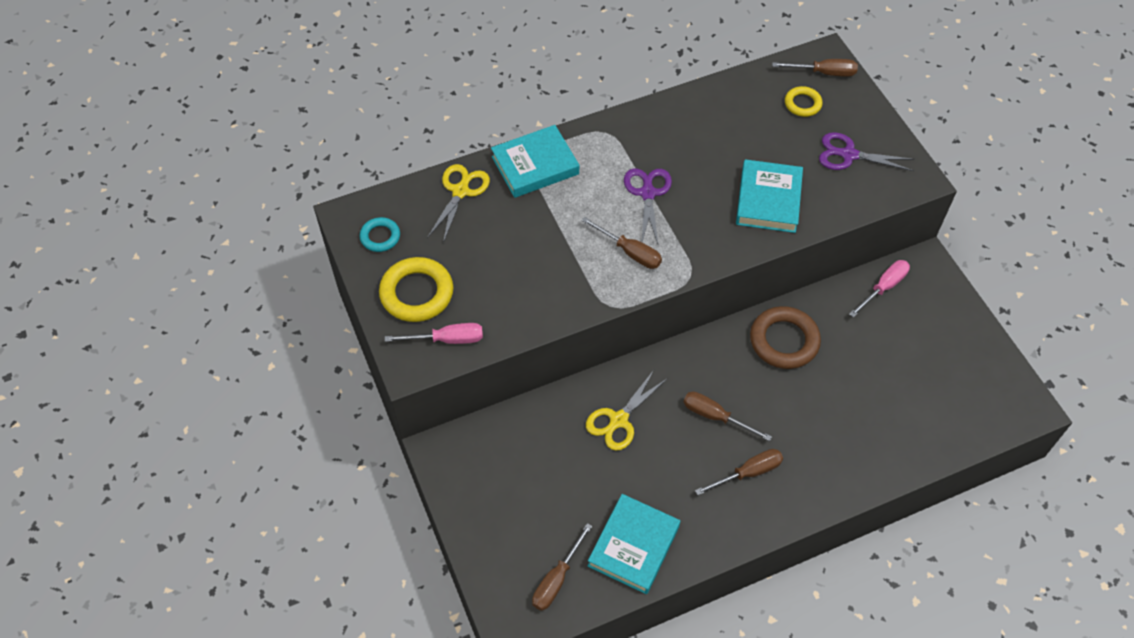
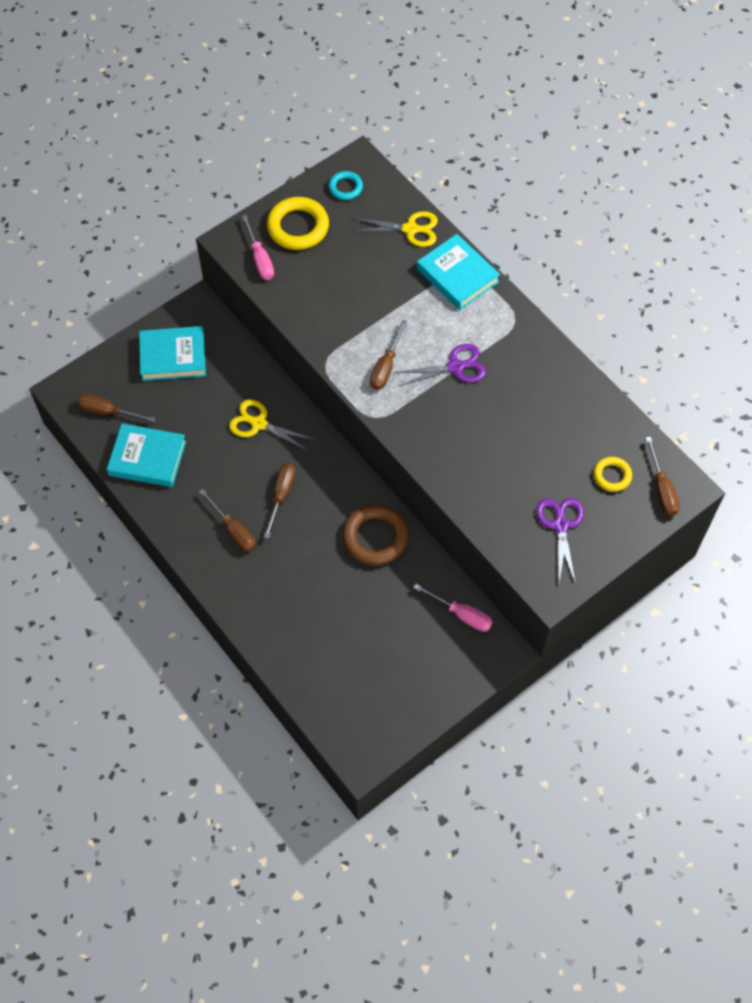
camera: 75 degrees right, 5 degrees up
(768, 200) = (480, 464): turquoise book -> turquoise book (173, 356)

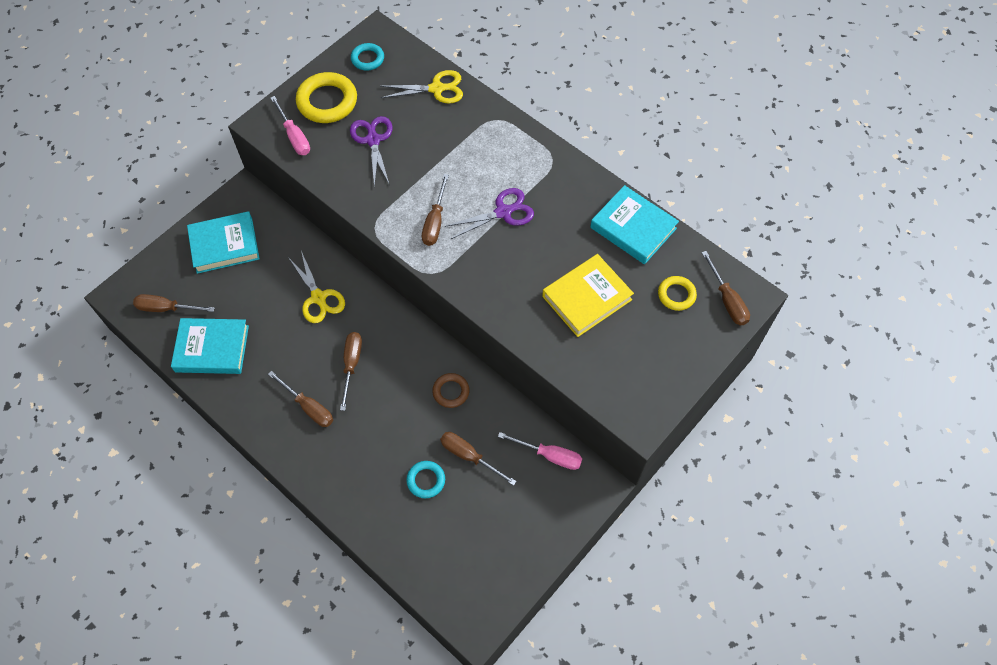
camera: 10 degrees left, 0 degrees up
(259, 424) = (318, 297): yellow scissors -> yellow scissors turned 135 degrees counterclockwise
(336, 618) = (426, 480): none -> turquoise ring
(375, 537) = (451, 392): brown ring -> brown ring, size x0.56
(382, 602) = (469, 456): none -> brown screwdriver
(457, 275) = (489, 125): turquoise book -> turquoise book (633, 228)
(522, 465) = (587, 298): none -> yellow book
(560, 525) = (636, 352): purple scissors -> purple scissors (373, 140)

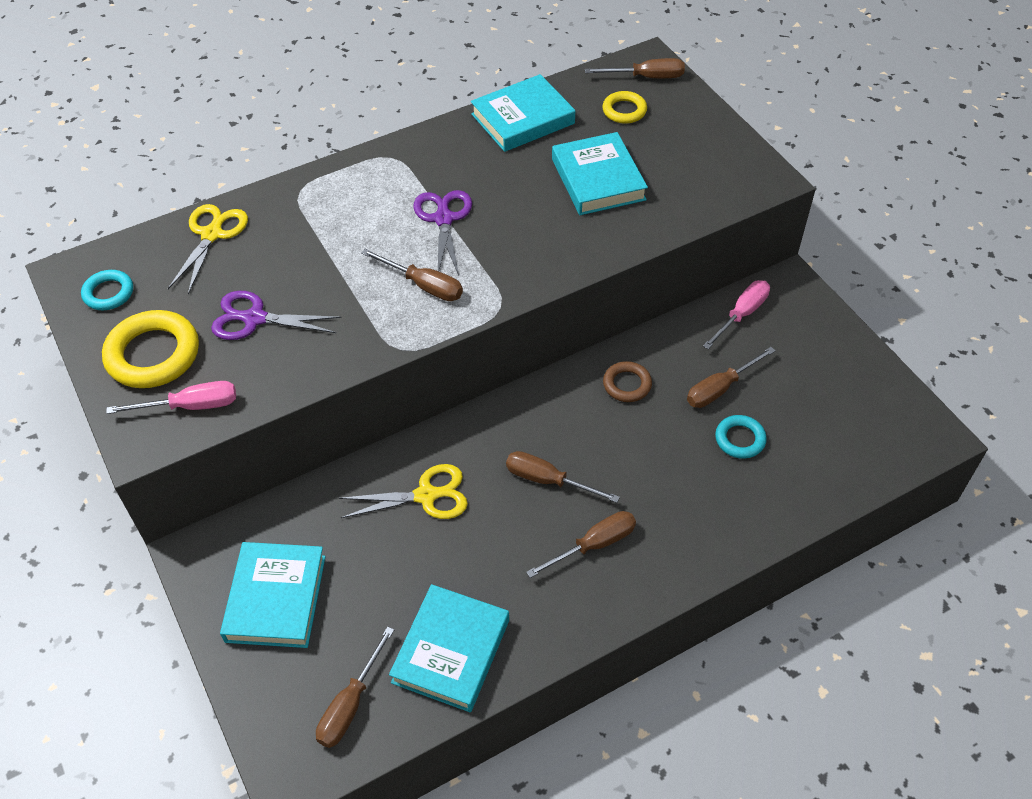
camera: 70 degrees left, 10 degrees down
(587, 298) = (598, 179): yellow book -> turquoise book

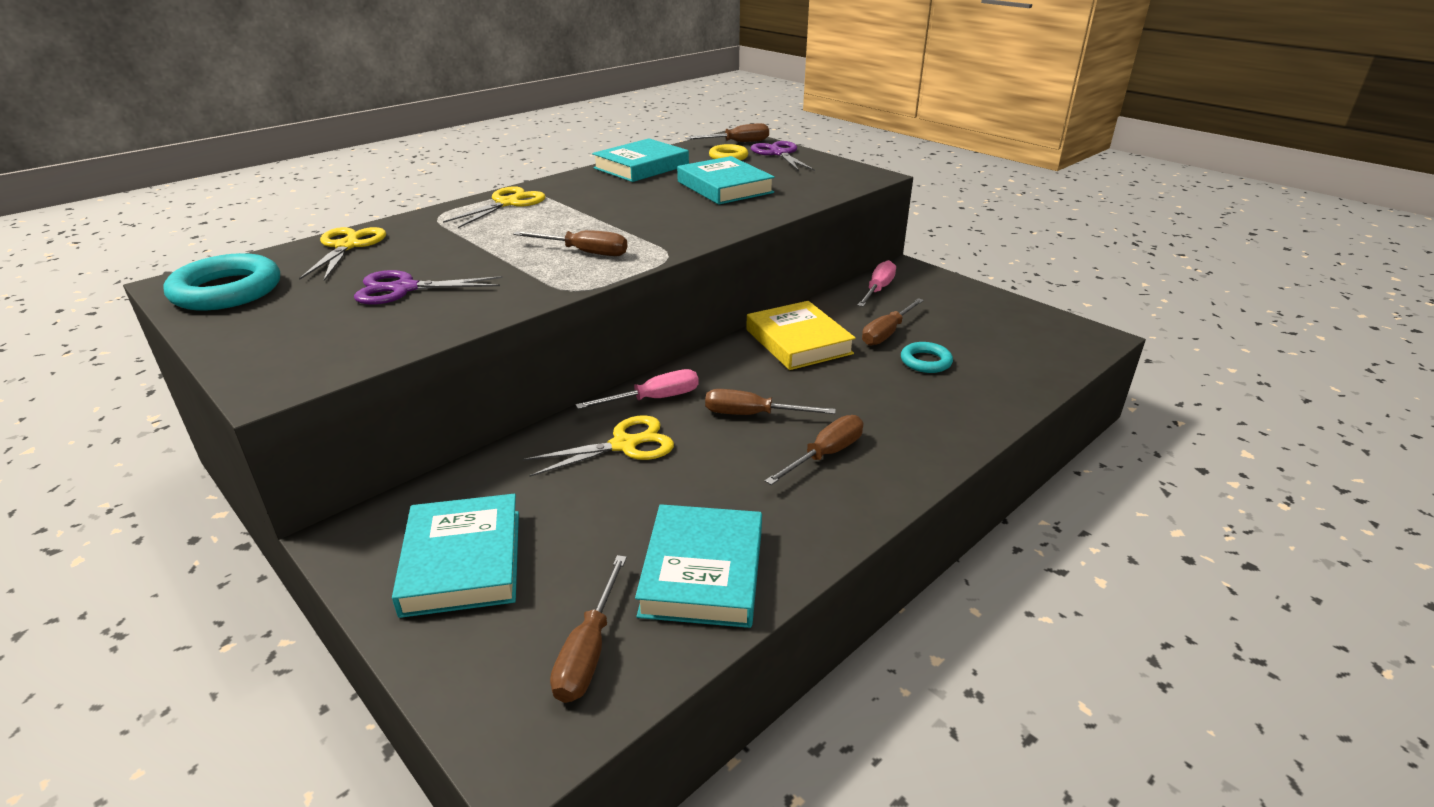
camera: 15 degrees left, 20 degrees down
(108, 293) = (227, 291): turquoise ring -> turquoise ring, size x1.77
(153, 354) = (283, 323): yellow ring -> none
(191, 406) = (335, 353): pink screwdriver -> pink screwdriver (654, 399)
(369, 177) = (507, 203): none -> yellow scissors
(443, 219) = (589, 217): purple scissors -> purple scissors (779, 154)
(627, 384) = (798, 341): brown ring -> yellow book

